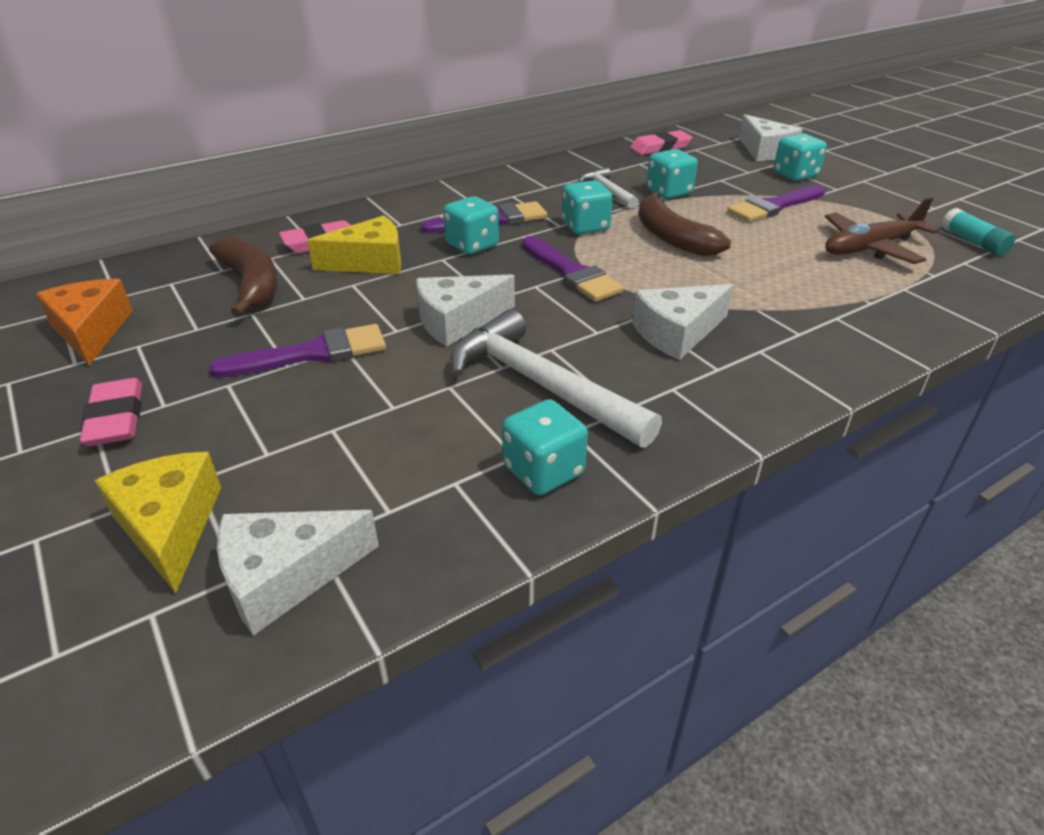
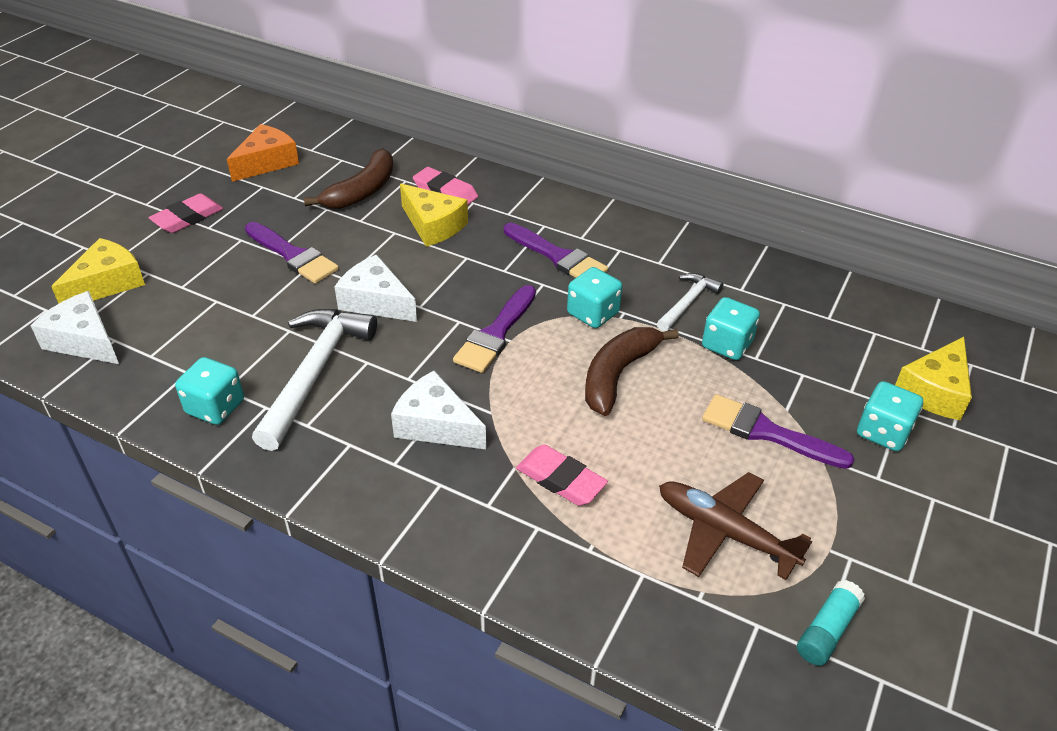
camera: 60 degrees right, 5 degrees up
(472, 245) = (501, 263): turquoise dice -> none
(660, 147) = (847, 305): pink eraser -> pink eraser (560, 479)
(765, 151) = (934, 391): white cheese -> yellow cheese

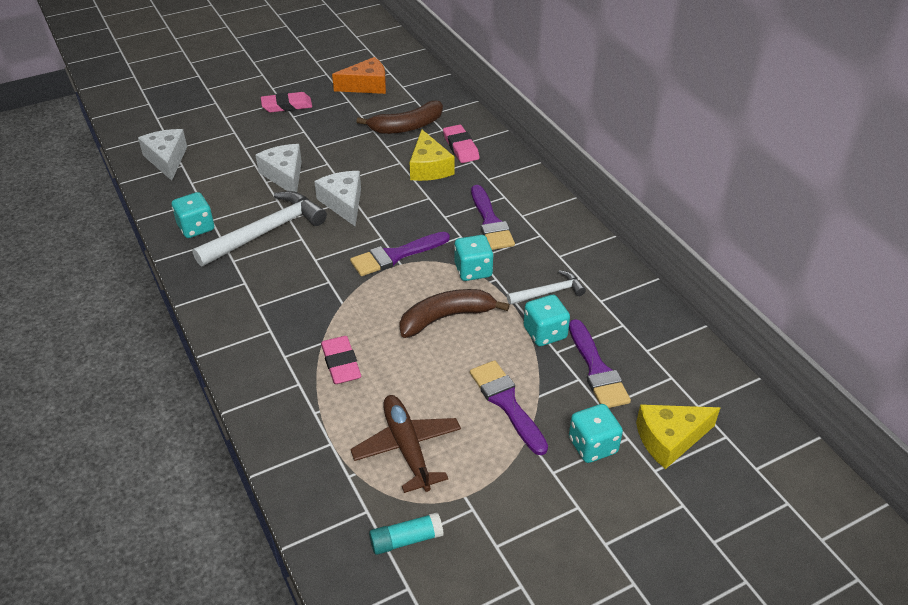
camera: 35 degrees right, 0 degrees up
(107, 283) = (208, 130): yellow cheese -> none
(293, 255) = (323, 153): purple brush -> purple brush (597, 369)
(436, 425) = (302, 295): white cheese -> white cheese (284, 175)

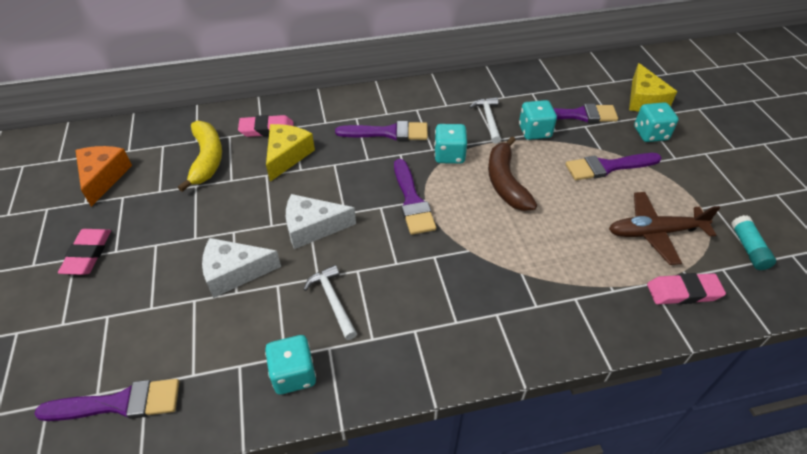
camera: 75 degrees left, 5 degrees up
(167, 159) = (119, 403): white cheese -> purple brush
(266, 232) = (333, 301): white hammer -> white hammer, size x0.54
(341, 363) = (552, 262): pink eraser -> pink eraser (683, 292)
(406, 126) = (207, 159): brown banana -> yellow banana
(429, 167) = (287, 156): yellow cheese -> yellow cheese turned 75 degrees counterclockwise

